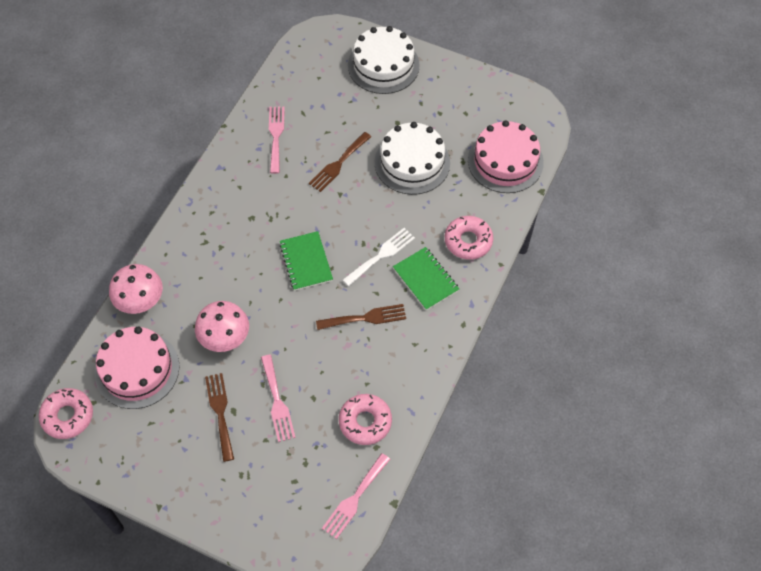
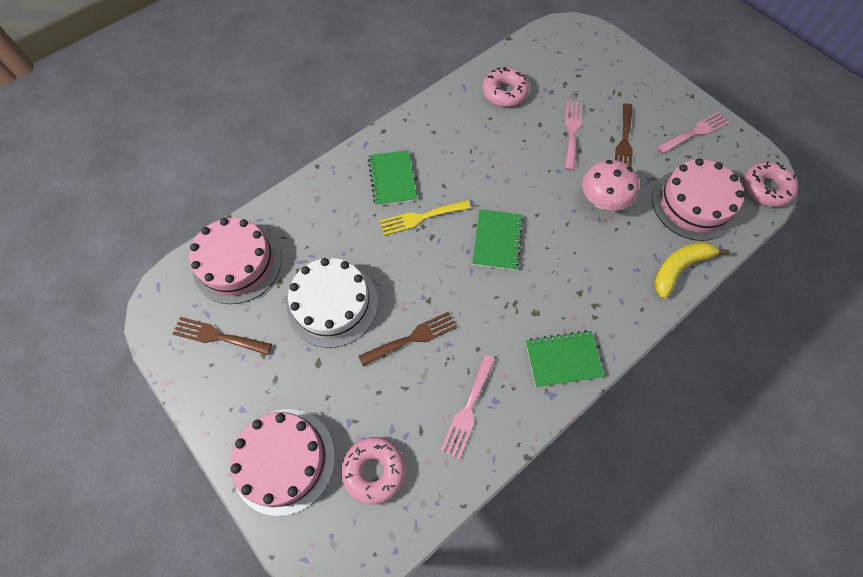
camera: 155 degrees left, 5 degrees up
(140, 301) = (679, 268): pink mushroom -> yellow banana
(218, 193) = (563, 359): none -> green notebook
(354, 499) = (536, 49): pink fork -> pink fork (695, 132)
(365, 318) = (464, 168): brown fork -> brown fork (218, 336)
(381, 255) = (420, 218): white fork -> yellow fork
(383, 65) = (284, 460): white cake -> pink cake
(468, 241) = (331, 198): pink donut -> pink donut (374, 470)

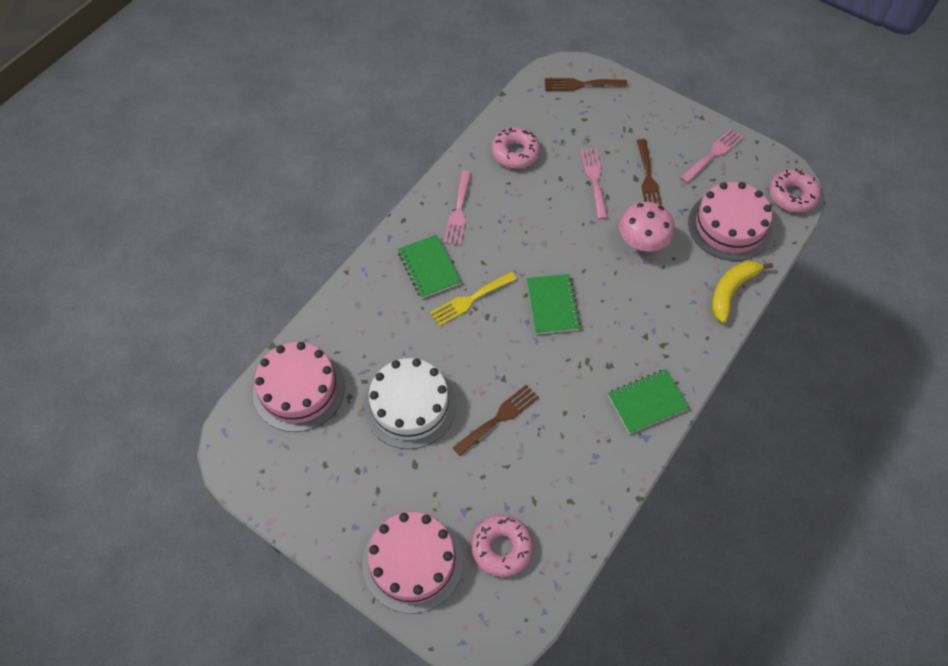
camera: 15 degrees left, 5 degrees down
(218, 336) = (305, 464): brown fork -> brown fork (581, 84)
(468, 410) = (572, 471): pink fork -> pink fork (458, 212)

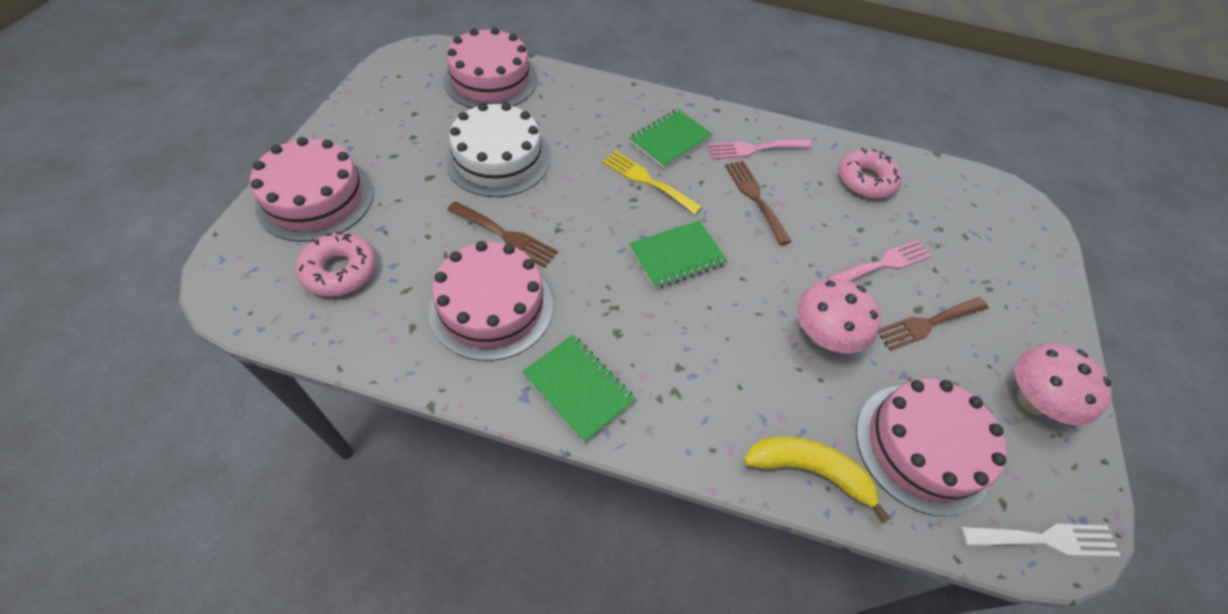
camera: 65 degrees right, 5 degrees down
(565, 442) = (491, 306): none -> pink cake
(581, 84) = (1014, 223): brown fork -> brown fork (755, 197)
(713, 154) = (1032, 400): pink fork -> pink mushroom
(792, 195) = (1045, 539): pink donut -> white fork

